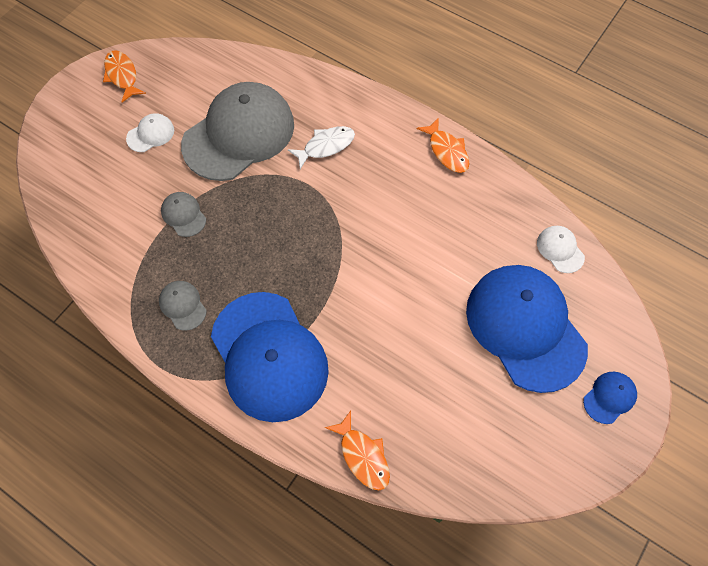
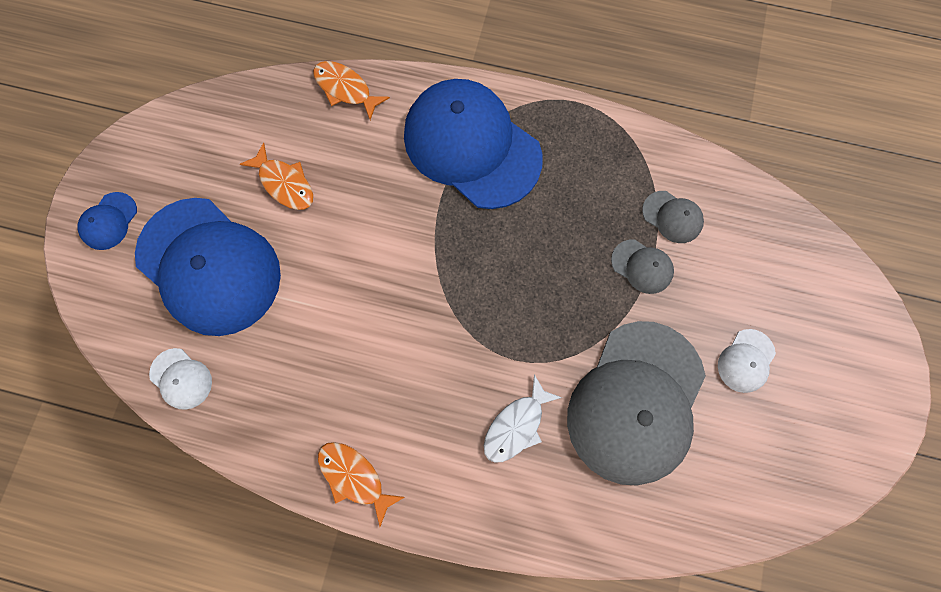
camera: 160 degrees right, 10 degrees up
(122, 75) = (841, 440): orange fish -> orange fish (285, 183)
(182, 305) = (585, 166): grey cap -> grey cap (672, 217)

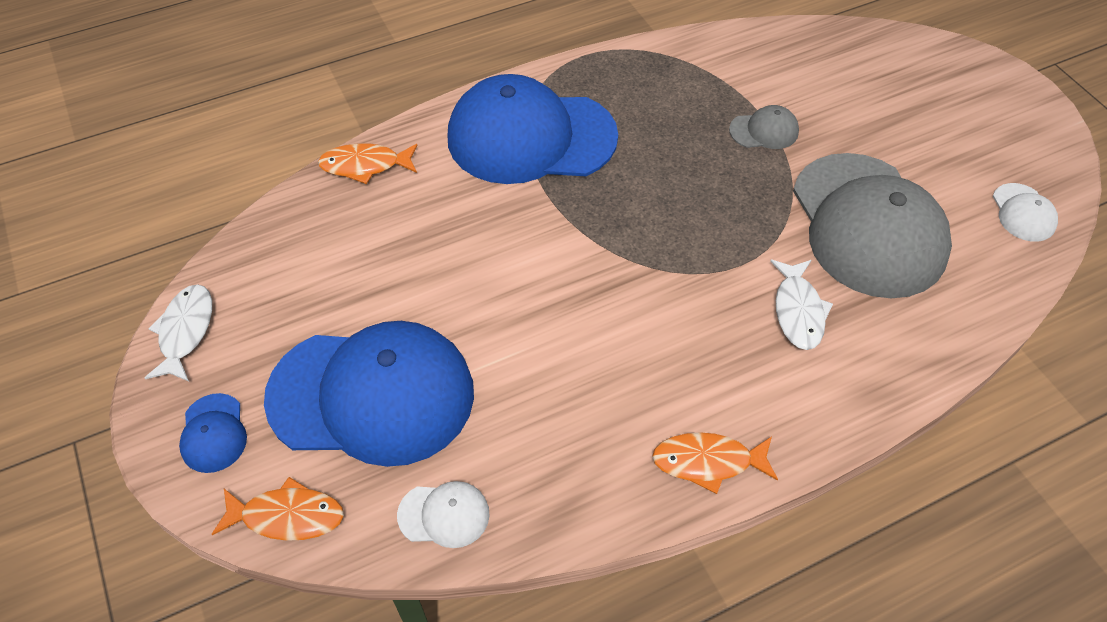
camera: 40 degrees left, 20 degrees down
(147, 137) = (185, 331): none -> white fish
(285, 183) = (381, 274): orange fish -> orange fish (287, 516)
(672, 217) = (748, 84): grey cap -> none
(746, 361) = (910, 141): white cap -> white cap (1023, 213)

